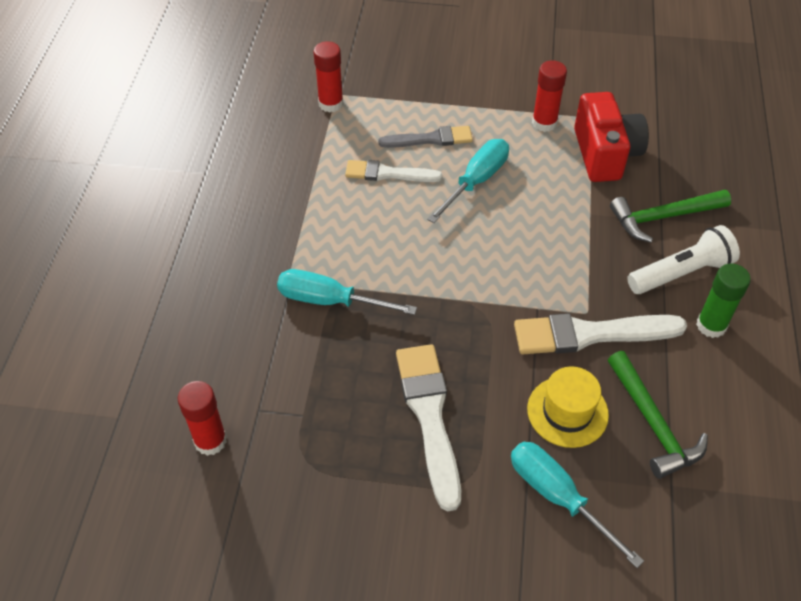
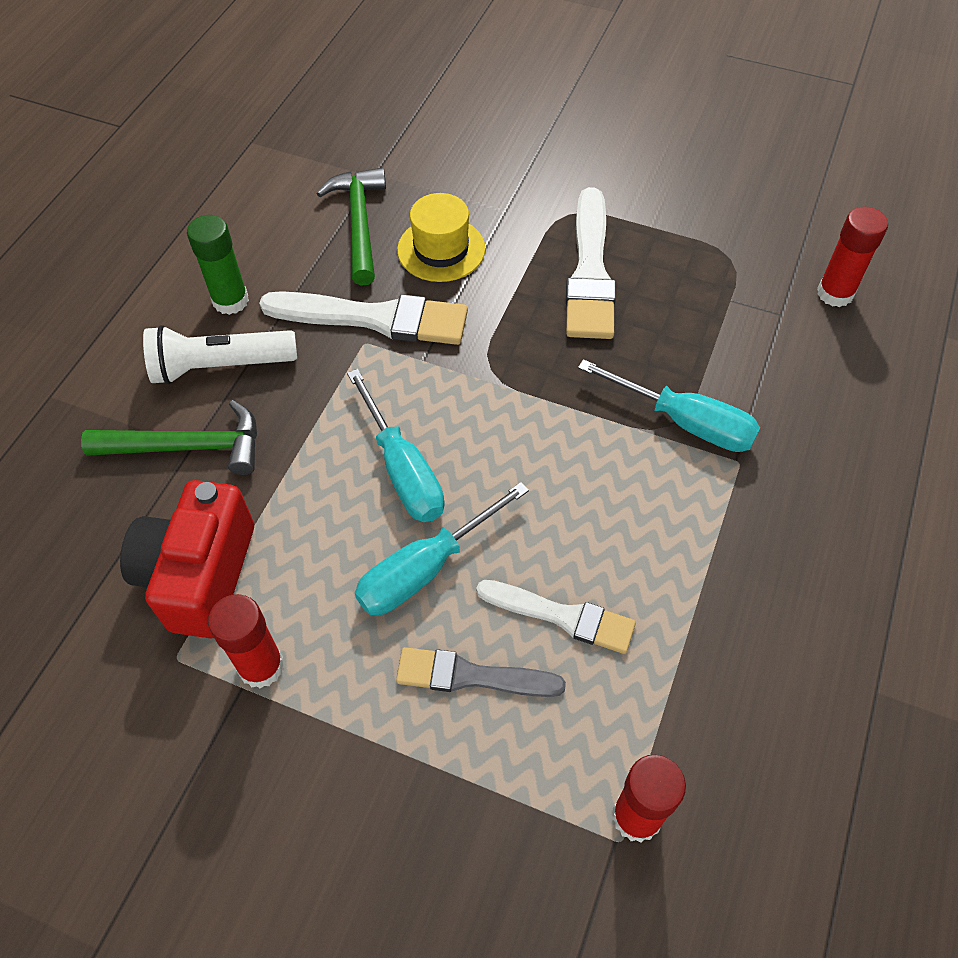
camera: 165 degrees left, 5 degrees up
(557, 496) = (485, 186): turquoise screwdriver -> turquoise screwdriver (403, 470)

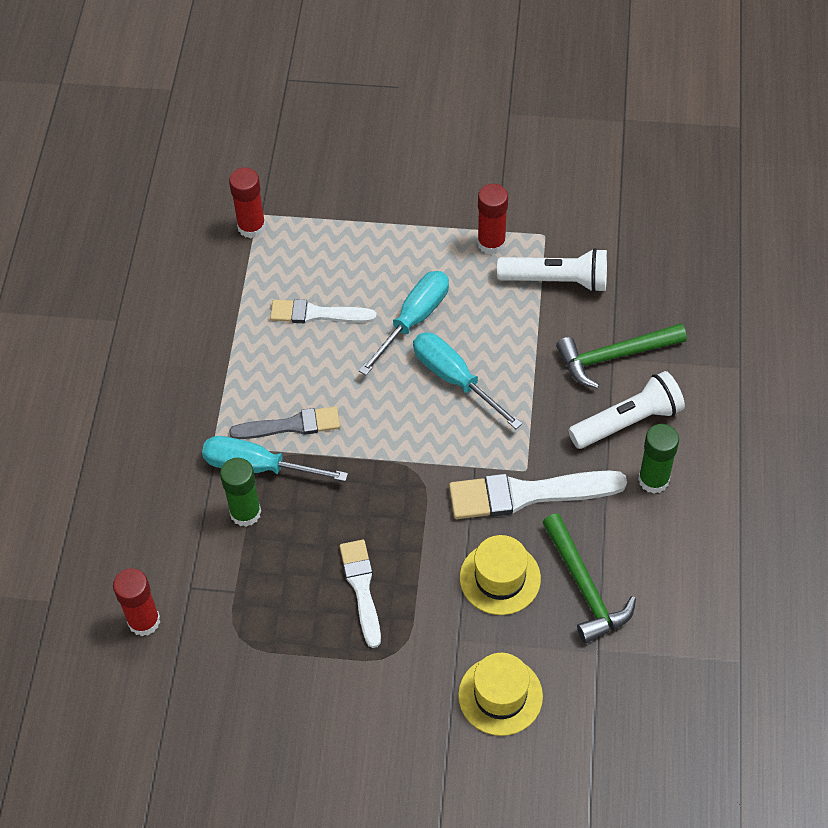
camera: 165 degrees right, 0 degrees up
(199, 575) = (557, 280): red camera -> white flashlight
(471, 676) = (364, 269): grey brush -> grey brush (291, 425)
(482, 161) = (500, 695): none -> yellow hat
(590, 272) = (361, 588): white brush -> white brush, size x0.64
(708, 374) = (245, 513): none -> green glue stick

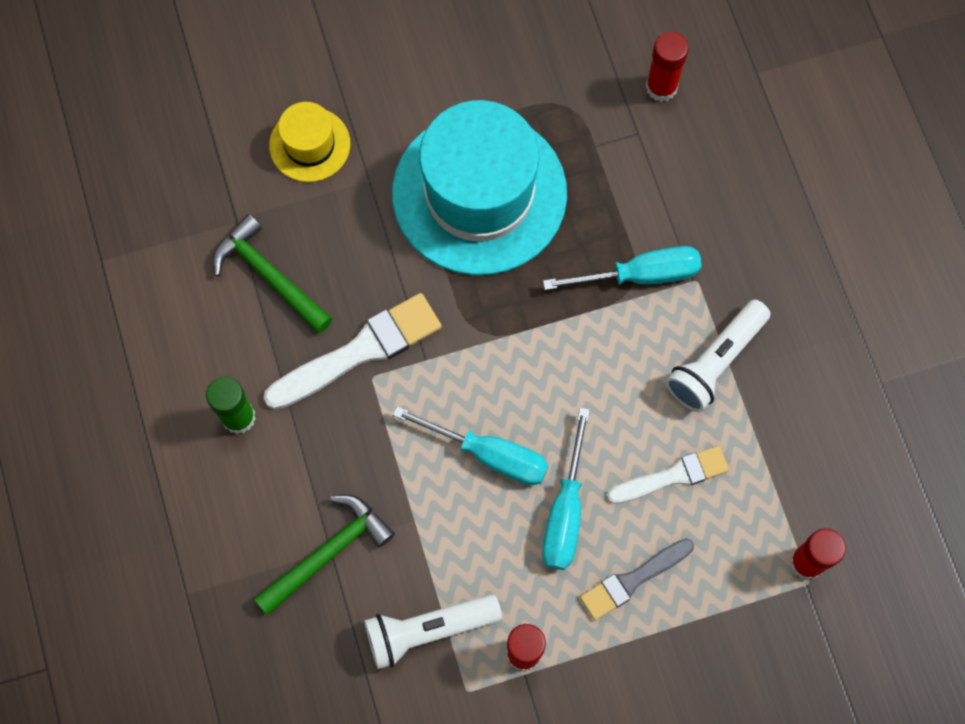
camera: 155 degrees right, 15 degrees up
(245, 513) = (626, 223): green glue stick -> none
(291, 425) = (631, 332): grey brush -> grey brush (633, 580)
(361, 588) = (479, 193): white brush -> turquoise hat
(500, 578) = (353, 253): yellow hat -> none
(628, 421) = (287, 476): white flashlight -> white flashlight (715, 362)

